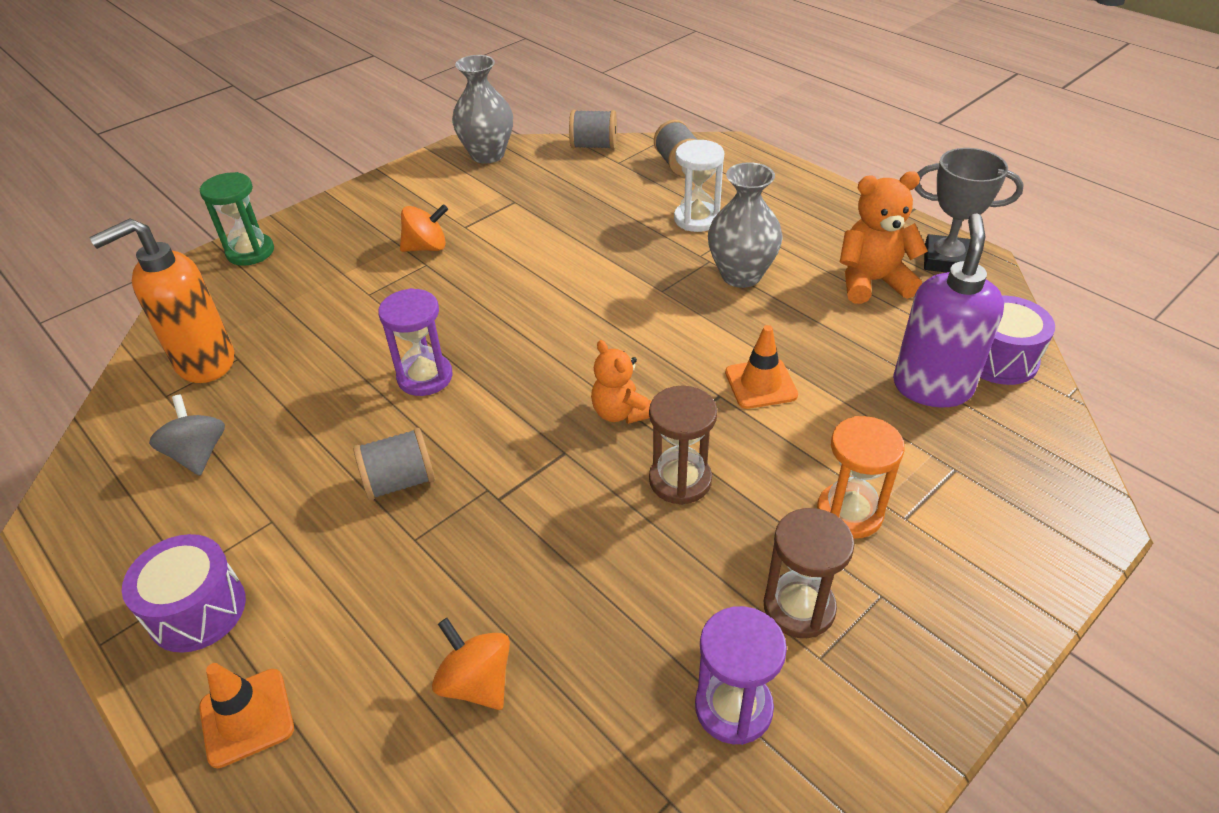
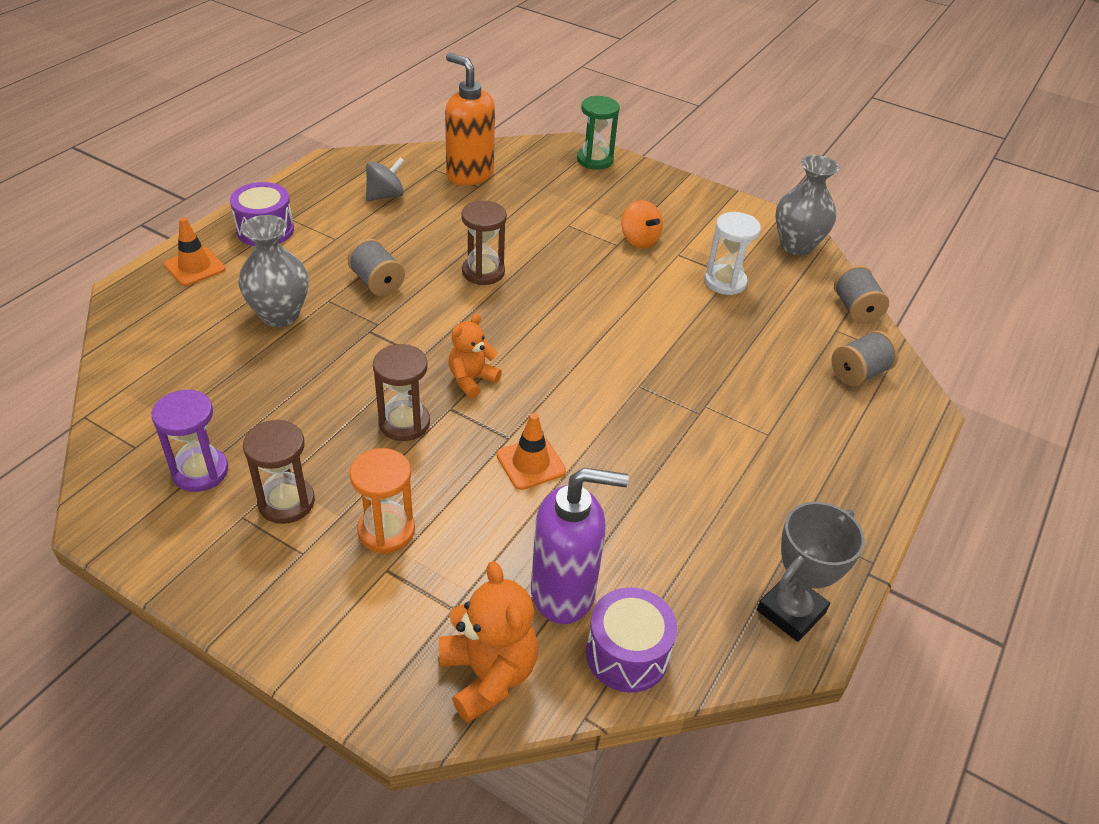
camera: 70 degrees right, 0 degrees up
(425, 377) = (483, 272): purple hourglass -> brown hourglass
(477, 682) = (218, 349): orange spinning top -> none
(696, 219) = (765, 397): white hourglass -> white hourglass (725, 282)
(741, 275) = (685, 438): grey vase -> grey vase (280, 315)
(872, 282) = (719, 542): orange teddy bear -> orange teddy bear (488, 674)
(945, 260) = (791, 611): grey trophy -> grey trophy turned 45 degrees clockwise

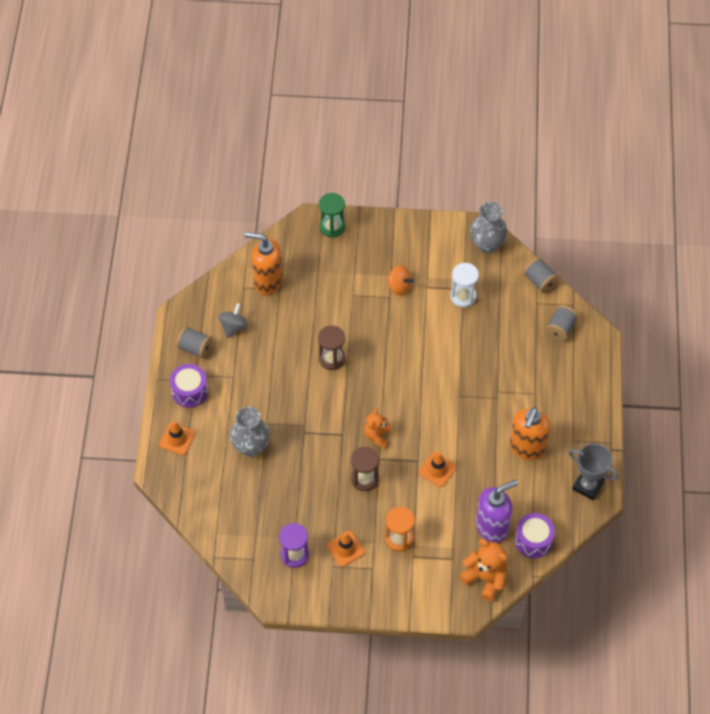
camera: 25 degrees left, 15 degrees up
(286, 502) = (345, 549): brown hourglass -> orange traffic cone
(377, 283) = (282, 397): grey spool -> grey spool (195, 348)
(708, 501) = (527, 448): none -> orange soap dispenser
(791, 611) = (588, 486): grey trophy -> grey trophy turned 75 degrees counterclockwise

